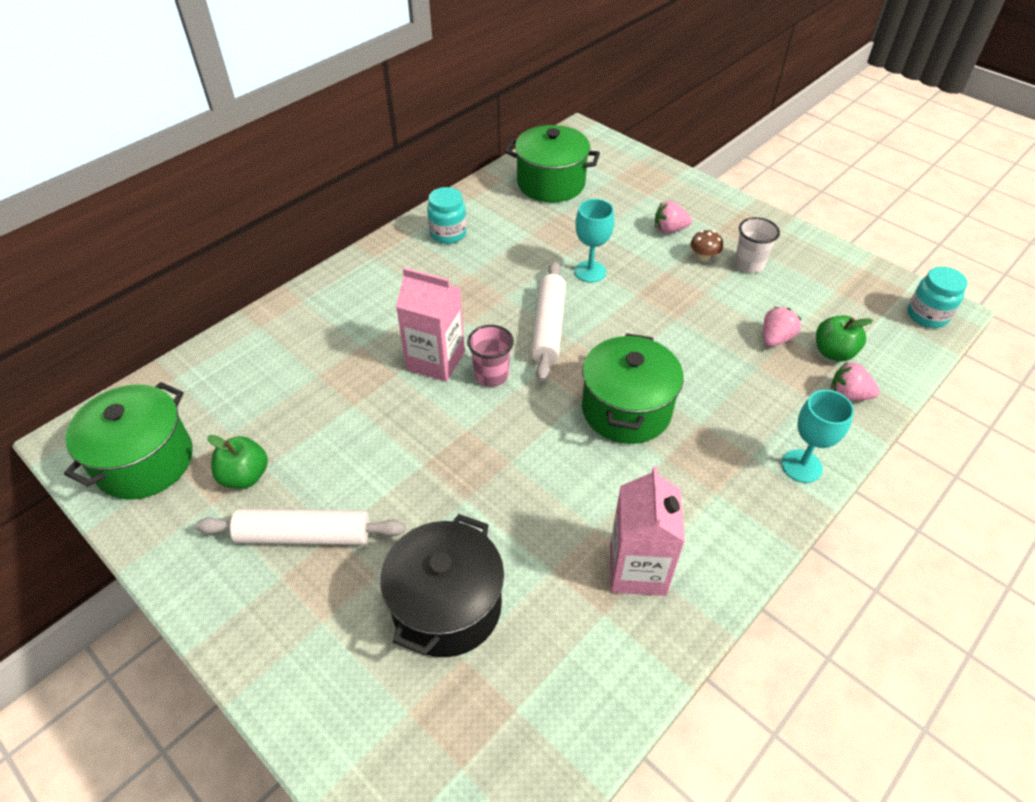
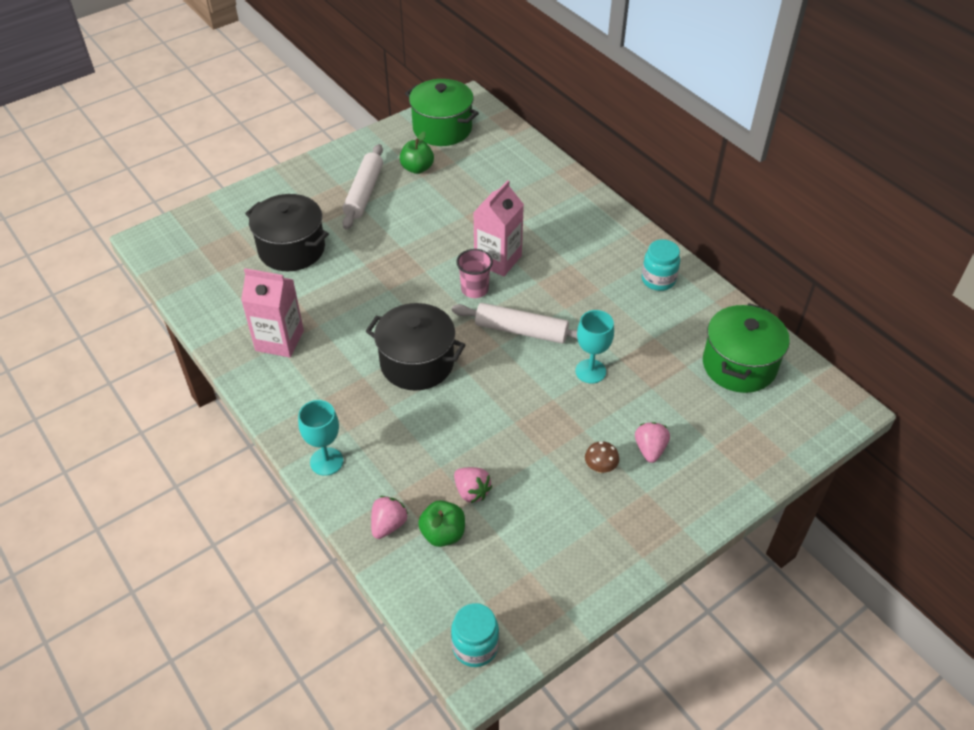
camera: 100 degrees right, 0 degrees up
(626, 410) = (417, 363): green pot -> black pot
(749, 264) = (584, 504): white cup -> none

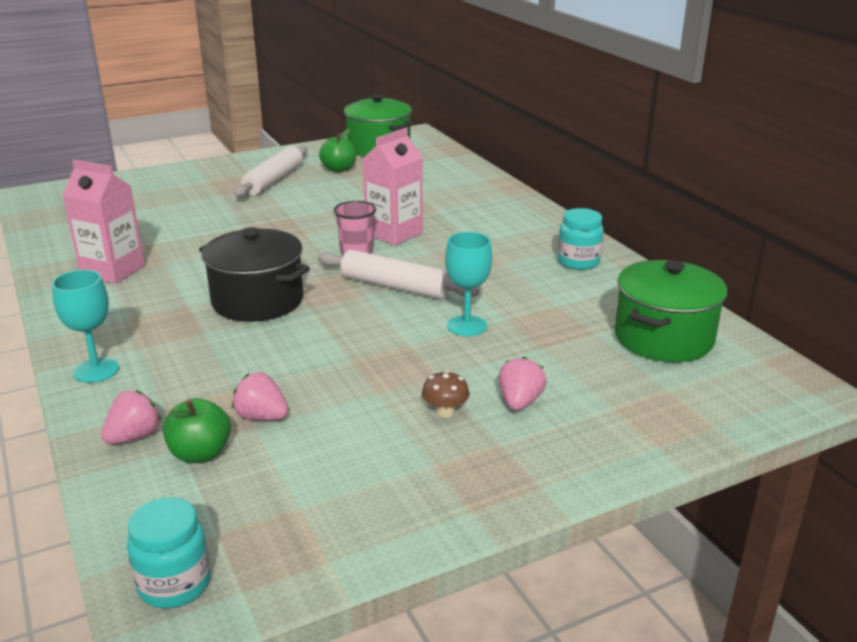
camera: 10 degrees right, 20 degrees down
(291, 249) = (172, 210): black pot -> none
(471, 492) = (261, 417): pink strawberry -> pink strawberry turned 150 degrees clockwise

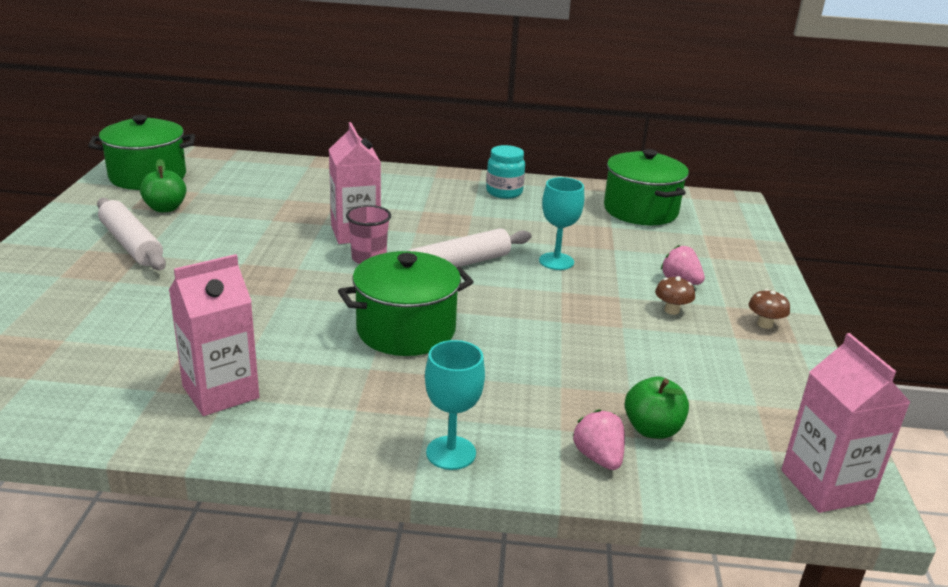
camera: 60 degrees left, 0 degrees up
(174, 584) = (826, 486): turquoise jar -> pink carton
(257, 301) = (406, 330): black pot -> green pot
(261, 417) = (617, 385): pink strawberry -> none
(487, 479) = (764, 324): none -> brown mushroom

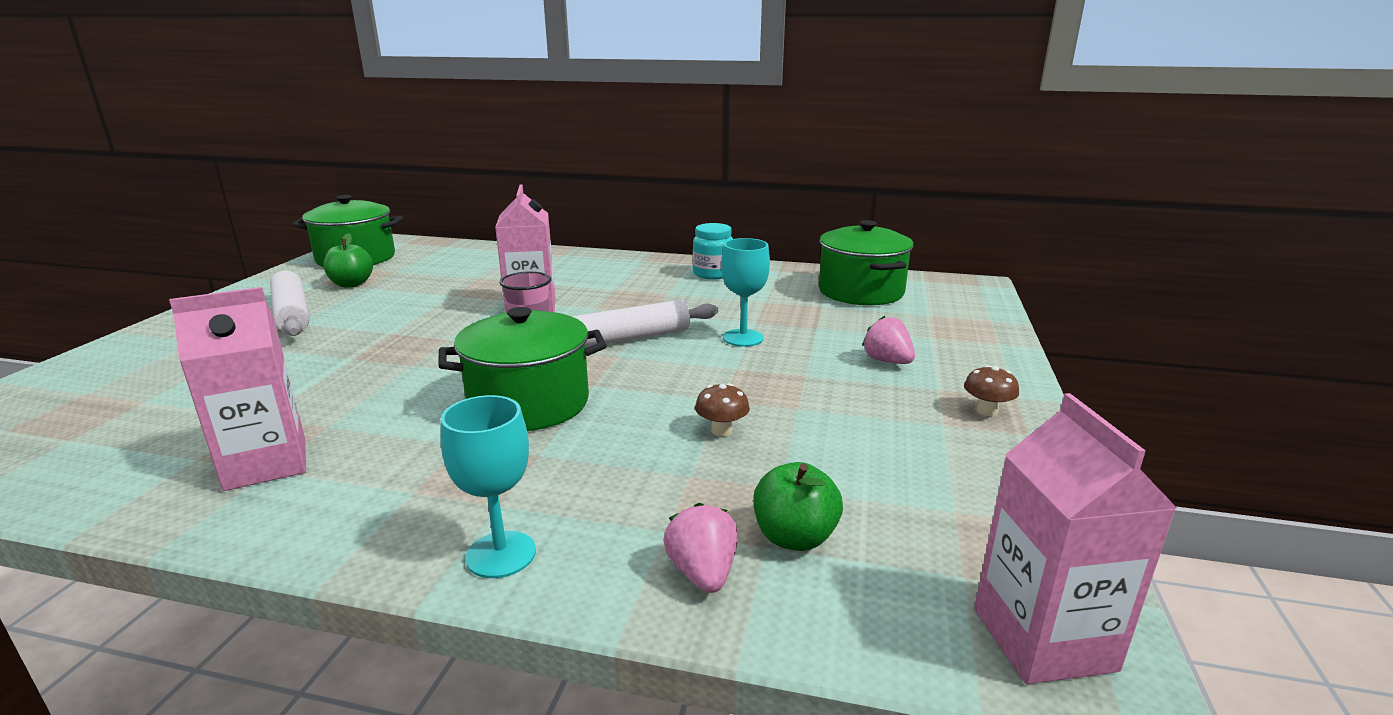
camera: 10 degrees right, 5 degrees down
(672, 310) = (867, 392): brown mushroom -> brown mushroom (721, 430)

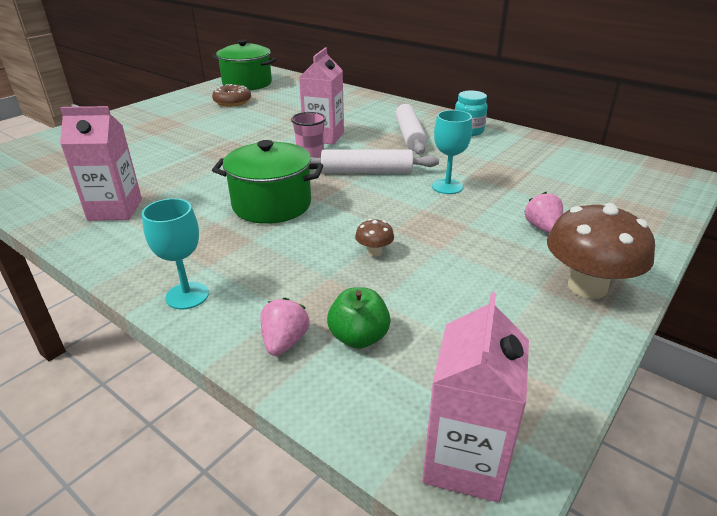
camera: 25 degrees right, 10 degrees up
(292, 314) = (188, 117): white rolling pin -> white rolling pin (410, 136)
(351, 284) = (232, 102): green apple -> brown donut
(861, 292) = (574, 165): green pot -> none
(987, 411) = (587, 287): brown mushroom -> brown mushroom, size x2.27

